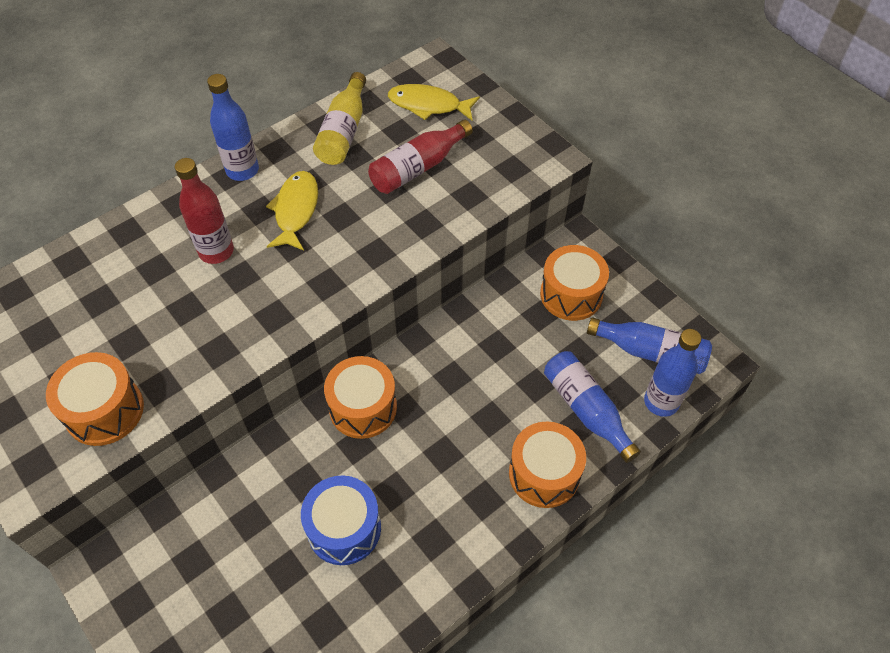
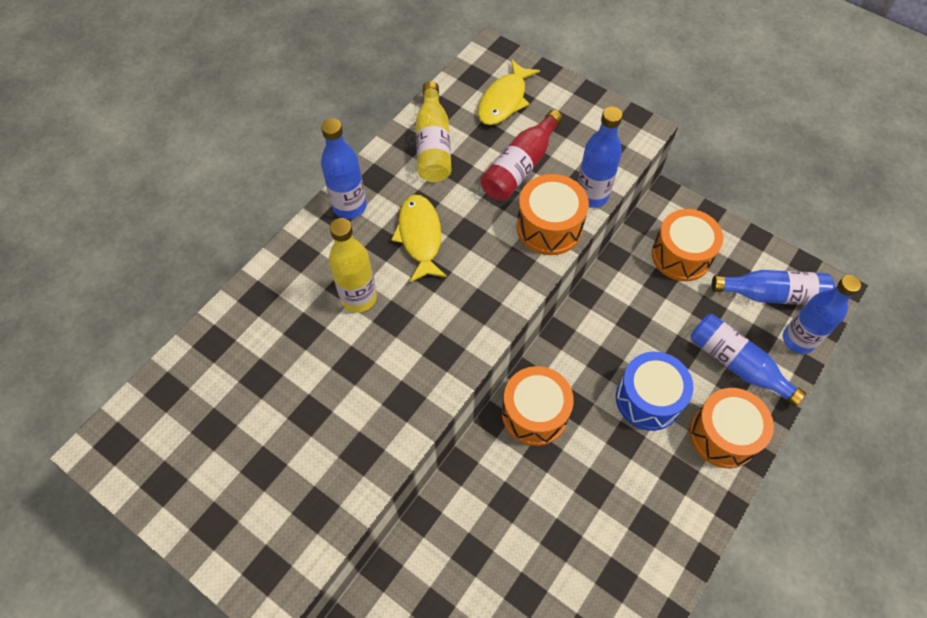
camera: 15 degrees left, 5 degrees up
(104, 410) = (315, 493): orange drum -> orange drum (549, 227)
(216, 251) = (359, 298): red bottle -> yellow bottle
(344, 528) = (563, 537): blue drum -> blue drum (648, 399)
(428, 105) = (504, 100): yellow fish -> yellow fish turned 60 degrees counterclockwise
(476, 207) = (591, 195): none -> blue bottle

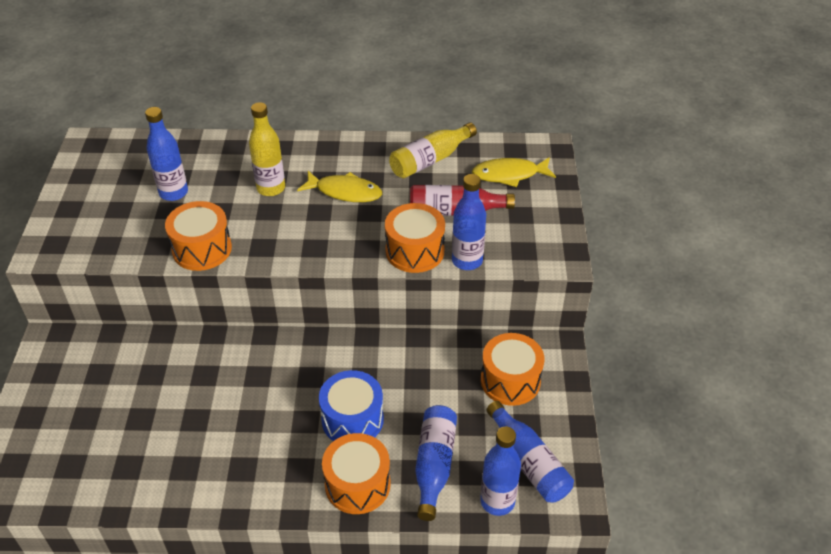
camera: 55 degrees right, 15 degrees down
(349, 206) = (339, 149): blue bottle -> blue bottle (173, 193)
(420, 237) = (345, 192): yellow fish -> yellow fish turned 60 degrees clockwise
(534, 413) = (286, 356): orange drum -> orange drum (202, 249)

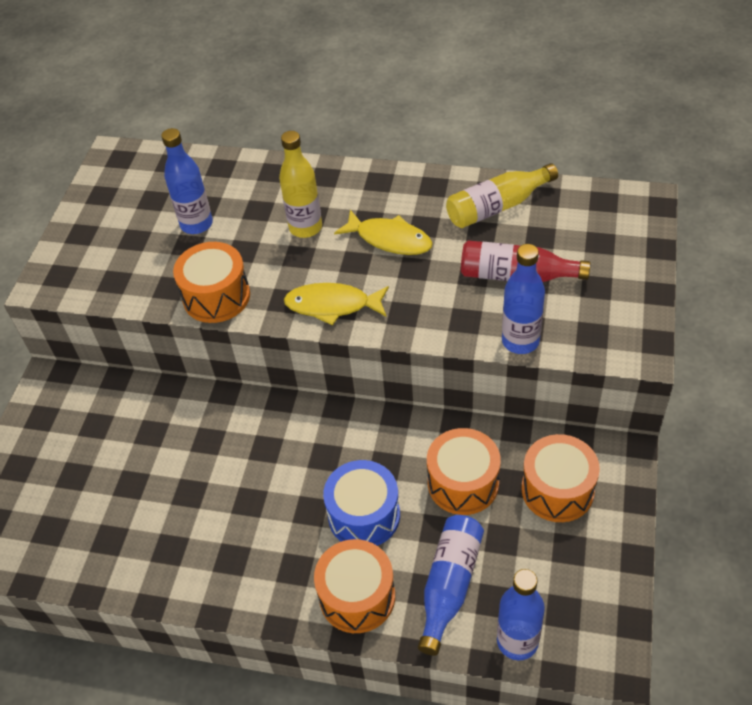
camera: 15 degrees right, 5 degrees up
(415, 251) = (459, 322): orange drum -> orange drum (463, 483)
(509, 175) = (591, 233): yellow fish -> yellow fish (332, 305)
(528, 462) = (563, 597): blue bottle -> none

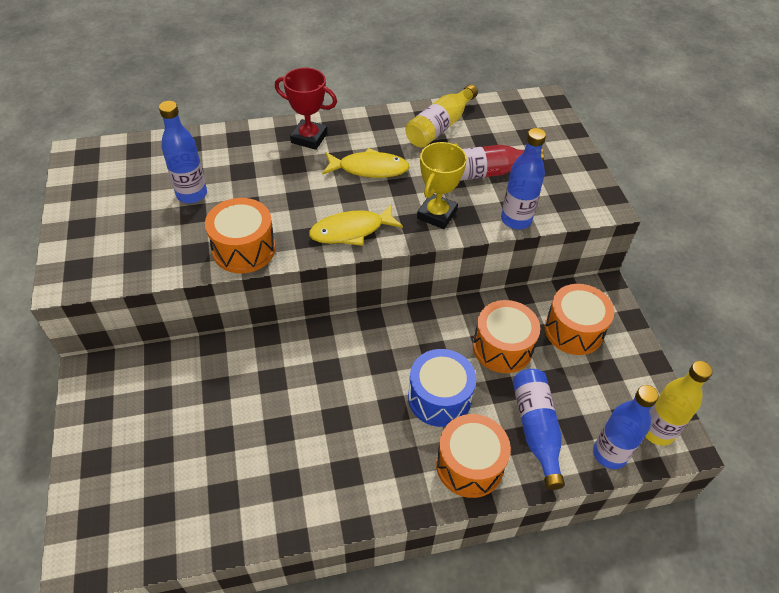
camera: 30 degrees left, 0 degrees up
(305, 227) = (293, 175): yellow bottle -> yellow bottle (657, 431)
(345, 188) = (309, 138): none -> red trophy
(434, 311) = (437, 214): none -> yellow trophy

